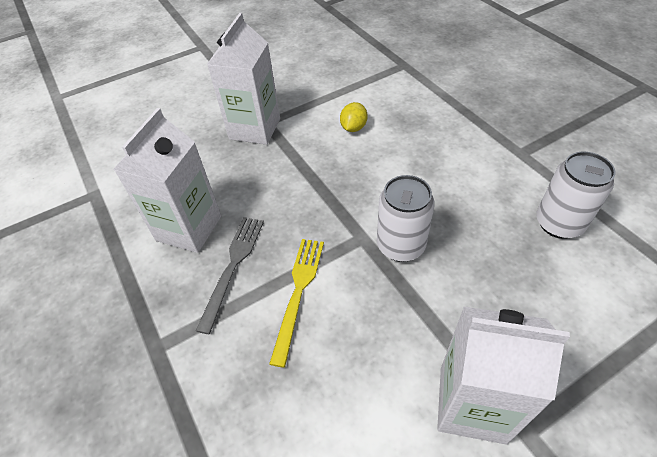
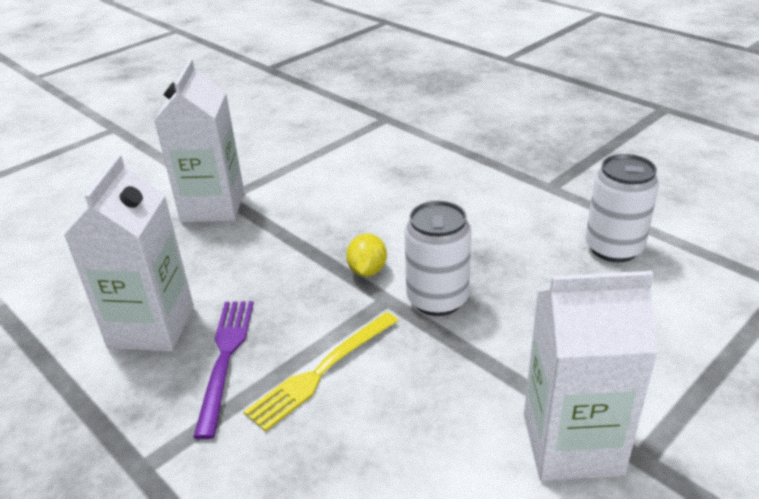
camera: 15 degrees left, 15 degrees down
(233, 267) = (225, 359): grey fork -> purple fork
(298, 293) = (322, 371): yellow fork -> yellow fork turned 135 degrees counterclockwise
(353, 128) = (342, 189): yellow lemon -> yellow lemon (367, 271)

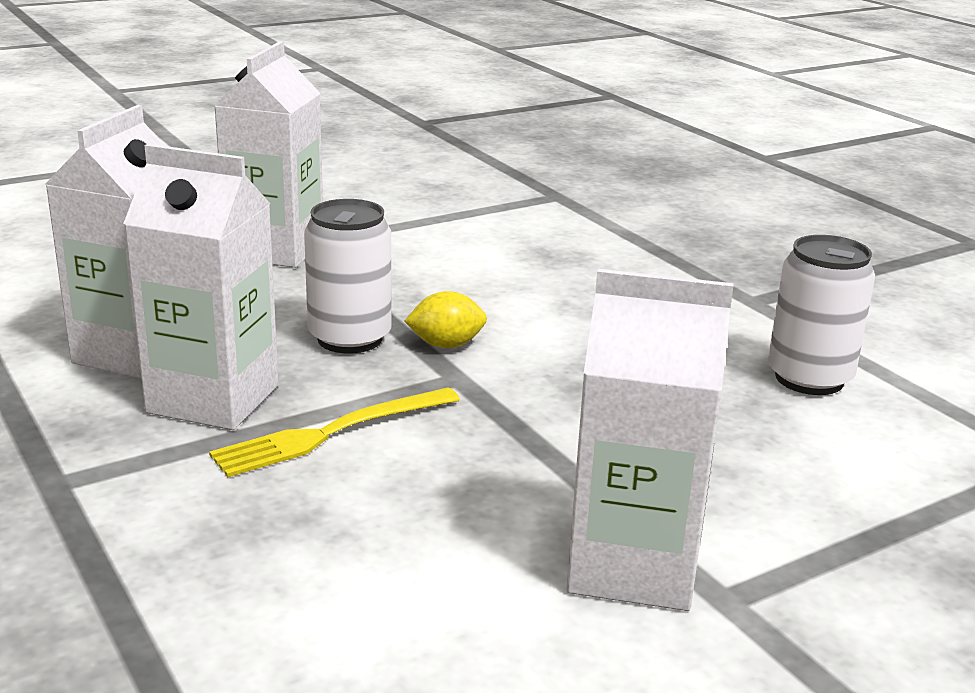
camera: 10 degrees right, 10 degrees down
(225, 359) = (213, 399): purple fork -> white carton
(367, 271) = (446, 345): yellow lemon -> yellow lemon turned 60 degrees clockwise
(437, 299) = (526, 389): white can -> white can (350, 338)

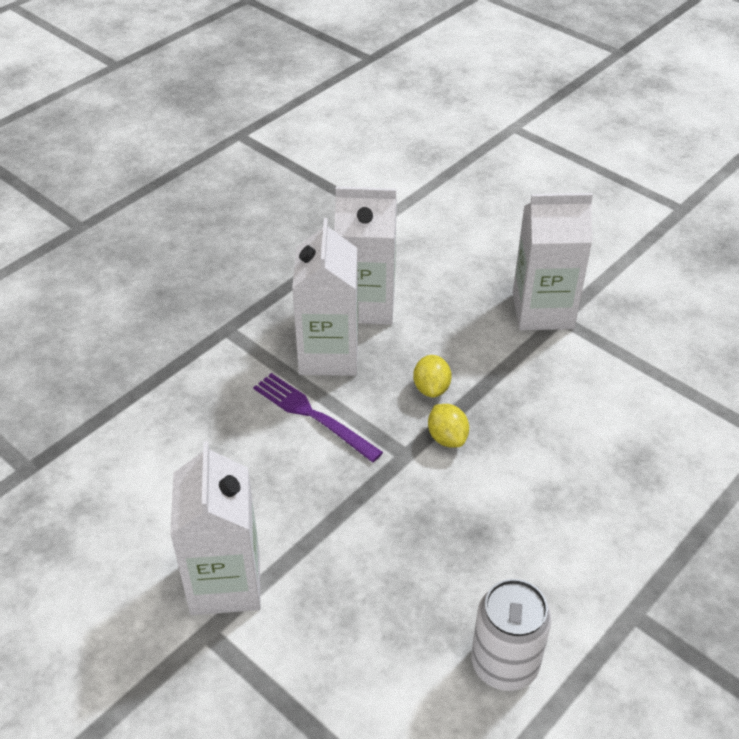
camera: 75 degrees right, 20 degrees up
(332, 433) = (313, 415): yellow fork -> purple fork
(350, 338) = (431, 388): white can -> yellow lemon

